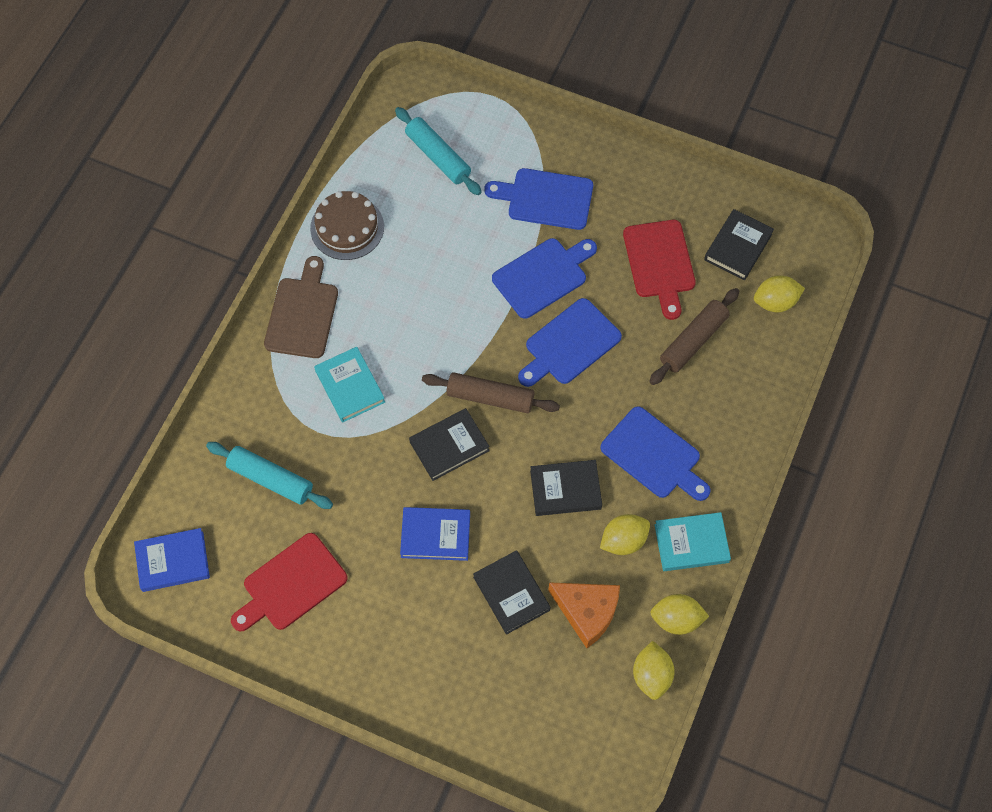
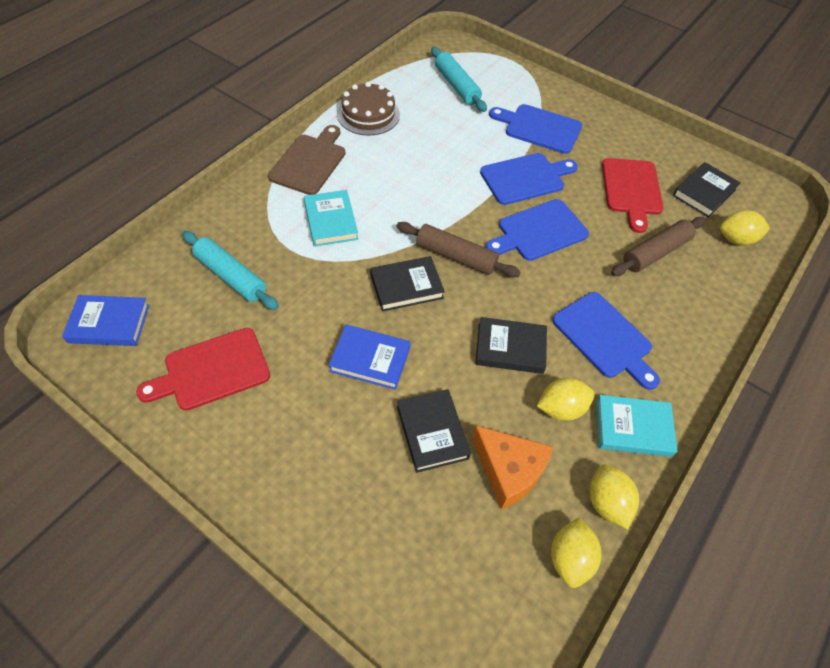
camera: 10 degrees right, 10 degrees down
(676, 619) = (607, 503): yellow lemon -> yellow lemon turned 60 degrees clockwise

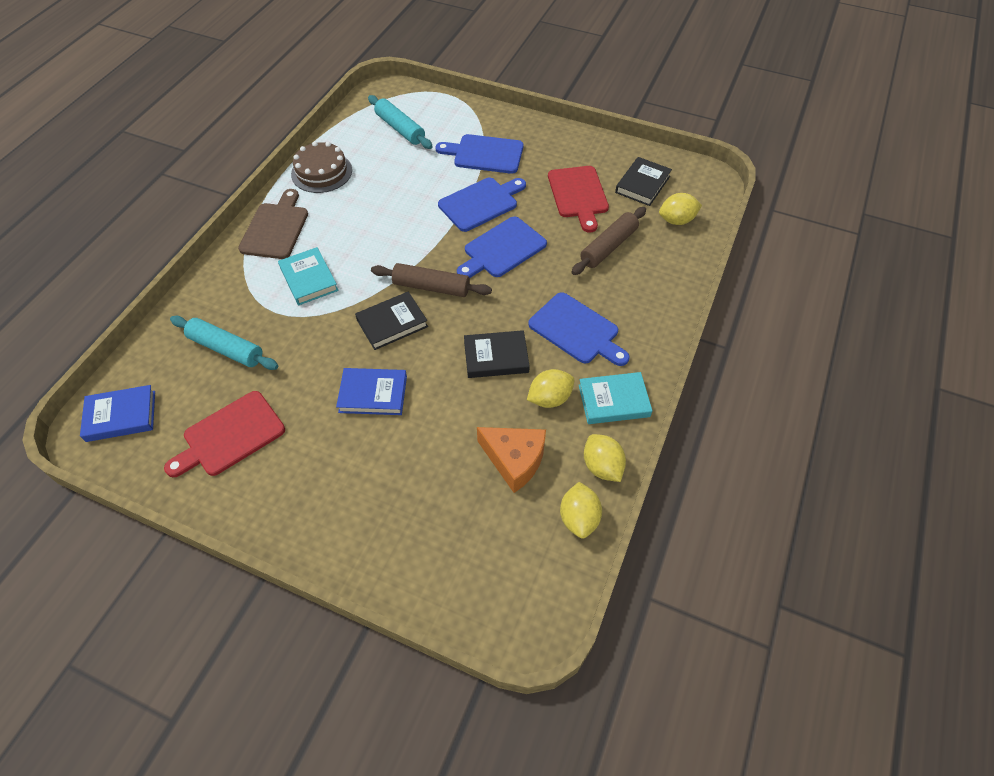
camera: 10 degrees left, 0 degrees up
(432, 432) = (441, 443): black book -> none

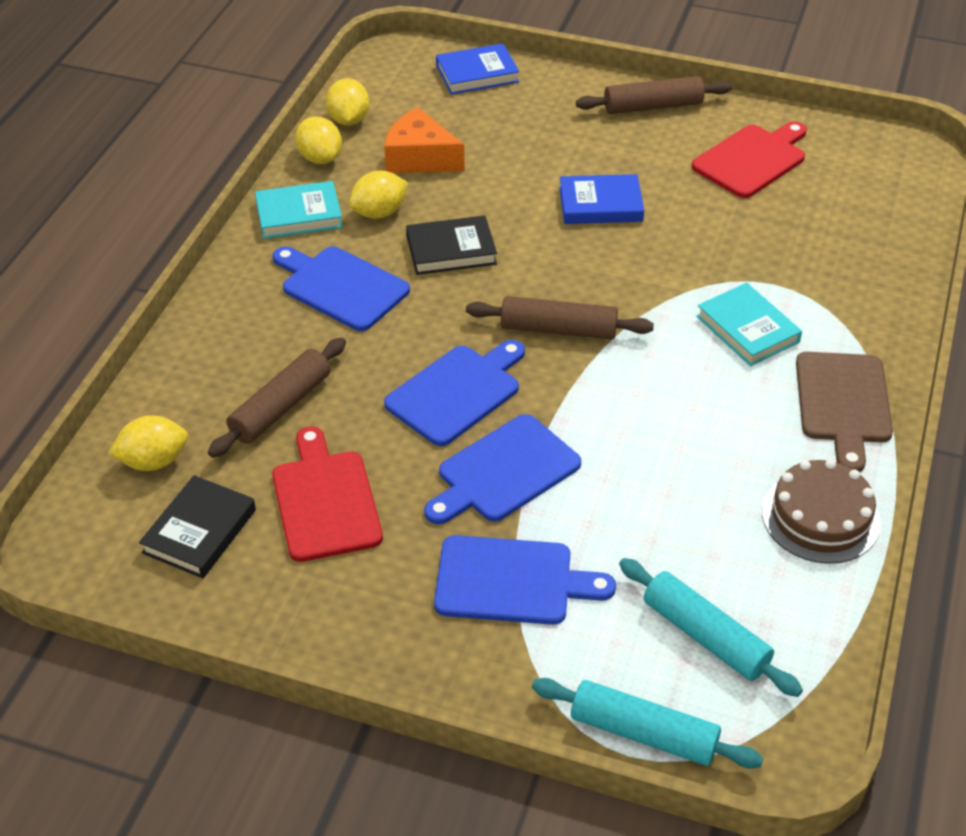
camera: 175 degrees right, 10 degrees down
(121, 416) = (891, 169): blue book -> blue book (477, 74)
(226, 348) = (812, 239): turquoise rolling pin -> turquoise rolling pin (643, 733)
(288, 515) = (653, 106): none -> brown rolling pin
(392, 323) = (602, 280): black book -> none

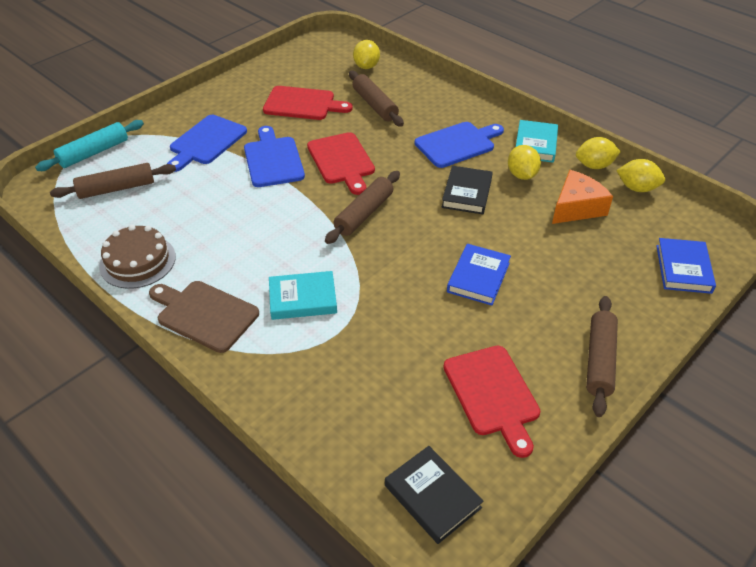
camera: 115 degrees right, 0 degrees up
(199, 531) = (314, 70): black book -> black book (432, 496)
(457, 392) = (342, 161): blue cutting board -> red cutting board
(705, 636) = (116, 188): turquoise rolling pin -> brown rolling pin

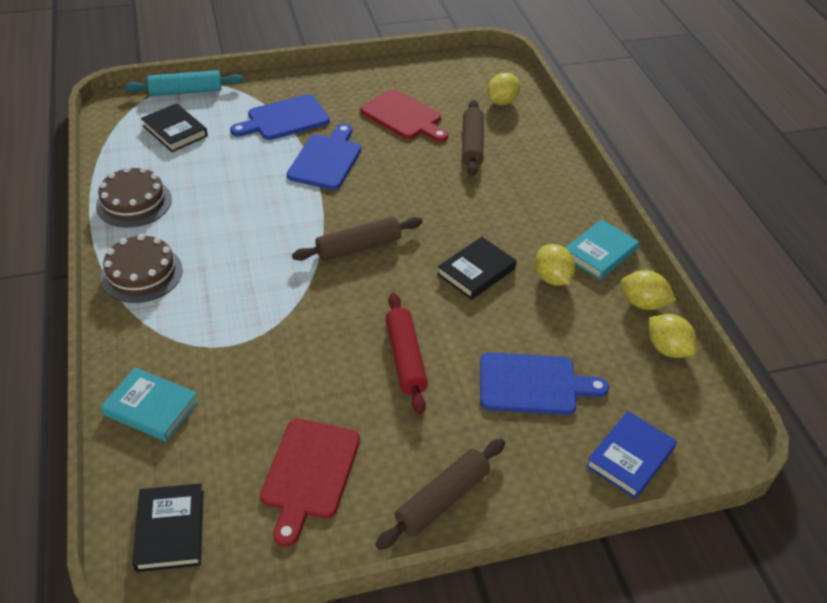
camera: 30 degrees right, 0 degrees up
(116, 188) = (175, 131): brown rolling pin -> black book
(204, 314) = (142, 273): brown cutting board -> brown cake
(303, 299) = (231, 300): turquoise book -> turquoise book (151, 408)
(342, 161) = (387, 187): red cutting board -> none
(457, 144) = (516, 218): blue cutting board -> blue cutting board (533, 384)
(478, 277) = (405, 358): blue book -> red rolling pin
(522, 175) = (552, 278): yellow lemon -> yellow lemon turned 45 degrees counterclockwise
(576, 207) = (576, 338): orange cheese -> none

